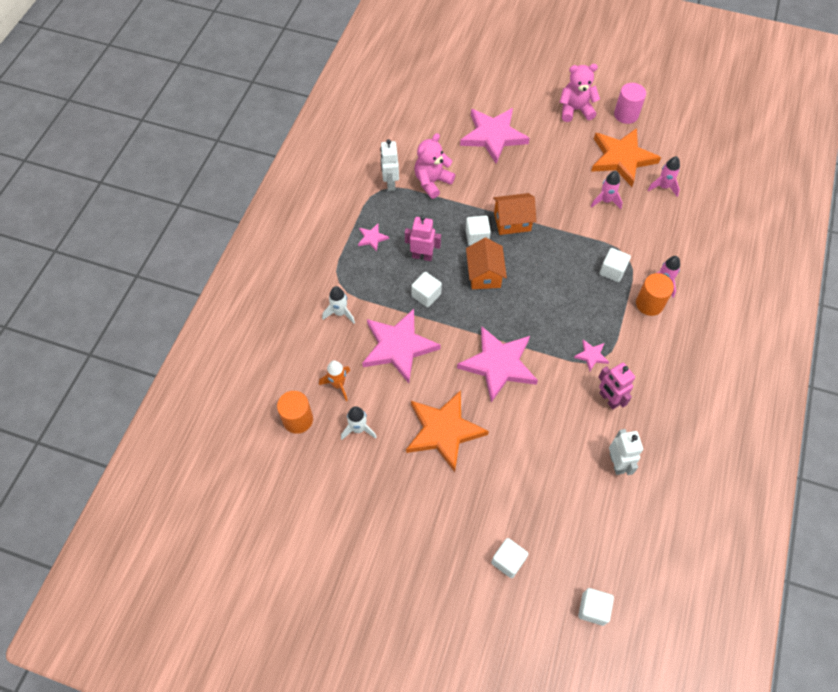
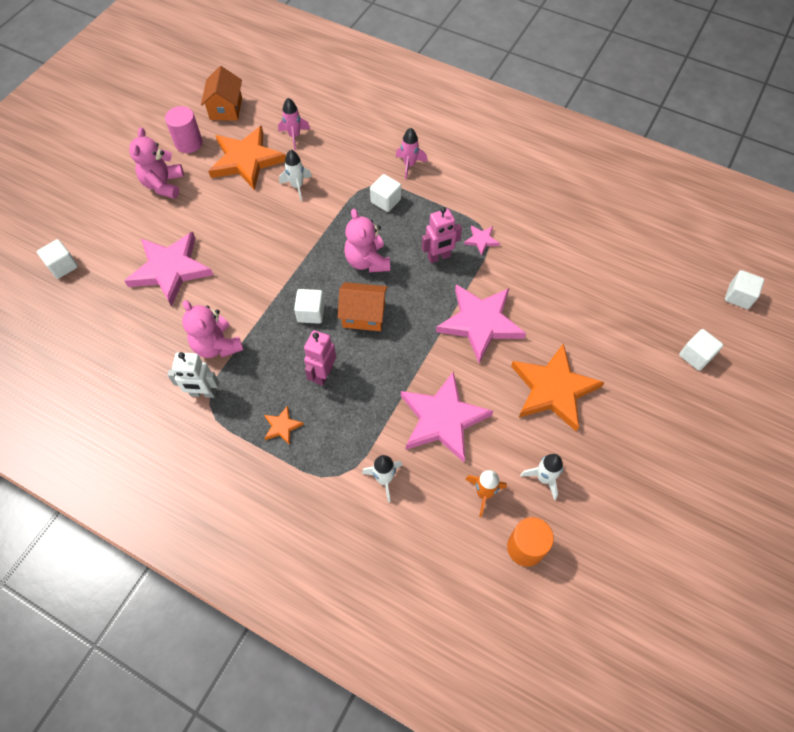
camera: 80 degrees left, 0 degrees up
(372, 238) = (282, 426): pink star -> orange star
(426, 295) = (379, 379): white cube -> white cube (63, 266)
(512, 221) = (300, 275): orange house -> orange house (226, 108)
(540, 268) = (367, 261): none -> pink teddy bear
(605, 201) = (297, 186): pink rocket -> white rocket
(608, 399) = (531, 237): pink robot -> pink robot (439, 257)
(617, 463) = (598, 246): white robot -> none
(649, 304) = (430, 181): orange cylinder -> none

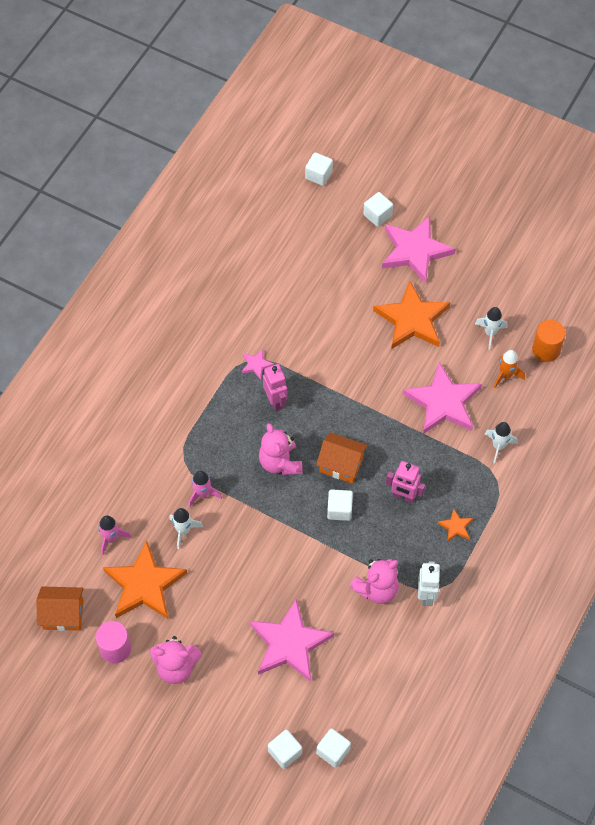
camera: 90 degrees left, 0 degrees up
(363, 315) = (341, 464): orange house -> orange house turned 75 degrees counterclockwise
(367, 261) = (280, 462): pink teddy bear -> pink teddy bear turned 90 degrees clockwise
(386, 201) = (205, 447): white cube -> white cube (333, 751)
(409, 165) = (158, 425): pink rocket -> pink rocket (202, 494)
(480, 323) = (348, 370): pink star -> pink star (415, 251)

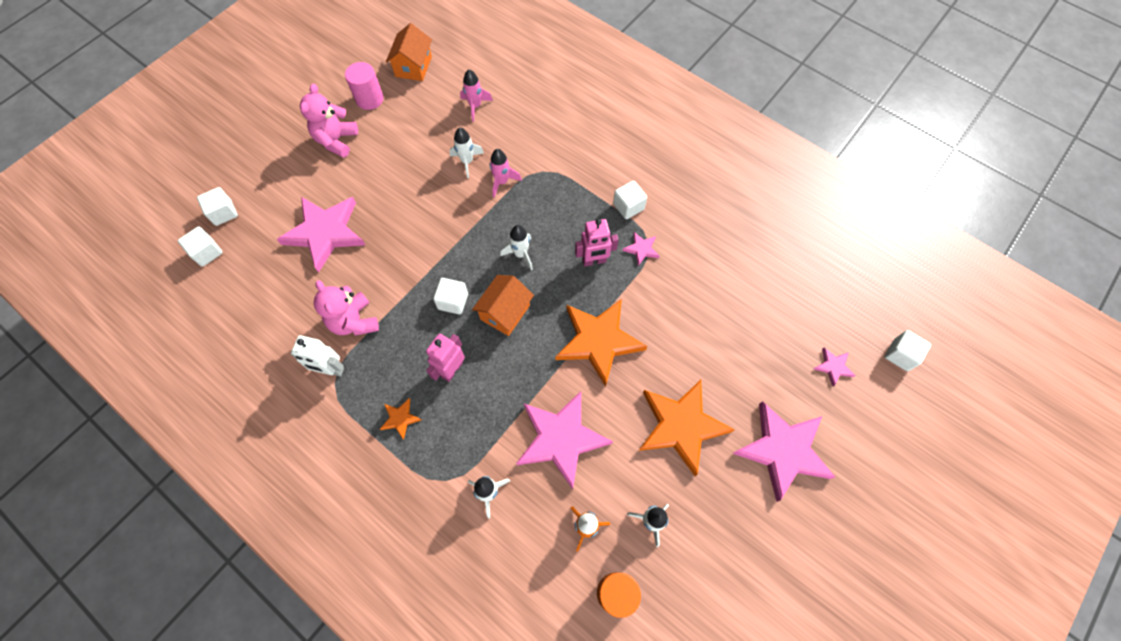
camera: 100 degrees right, 5 degrees up
(144, 585) = (422, 126): orange star -> orange star (598, 341)
(280, 462) = (520, 254): pink teddy bear -> white rocket
(338, 219) = (833, 367): none -> pink star
(377, 215) = (839, 414): white cube -> white cube (628, 206)

